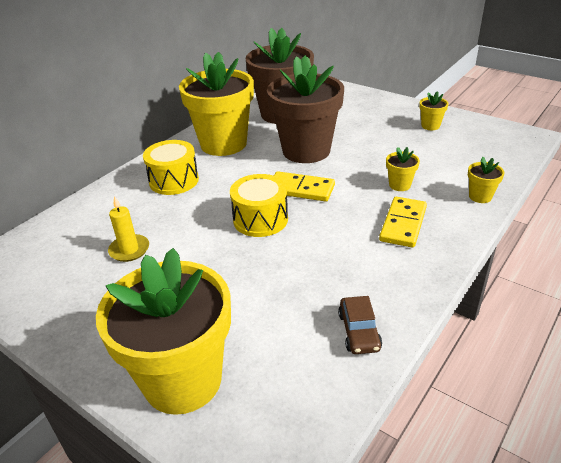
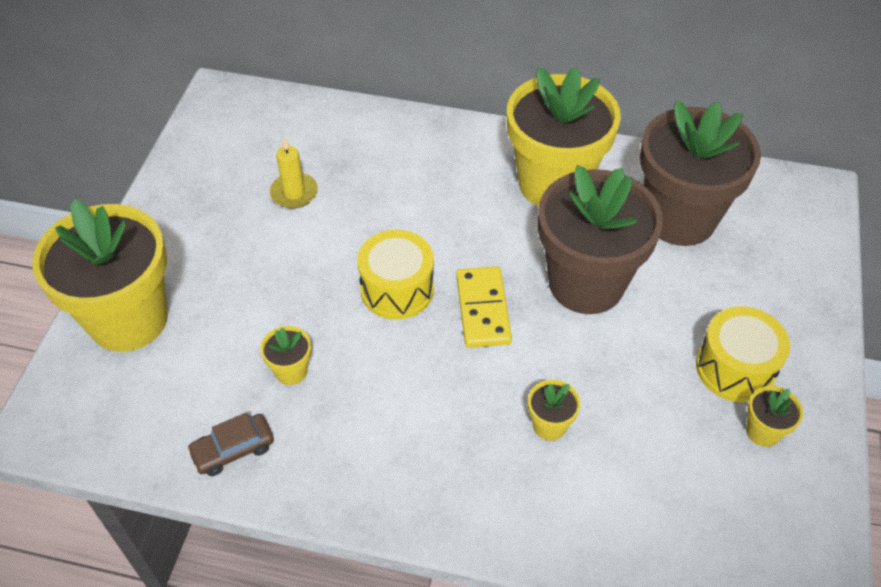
camera: 65 degrees right, 15 degrees up
(174, 180) = (440, 171): yellow drum -> yellow drum (735, 368)
(403, 224) = (452, 450): yellow domino -> none
(480, 196) = (568, 541): yellow flower pot -> yellow flower pot (291, 371)

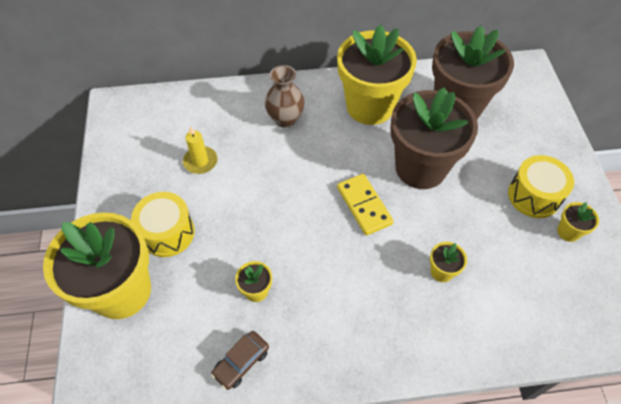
camera: 20 degrees left, 5 degrees up
(397, 289) = (302, 209): yellow drum -> yellow drum (167, 233)
(429, 170) = (285, 119): none -> brown vase

